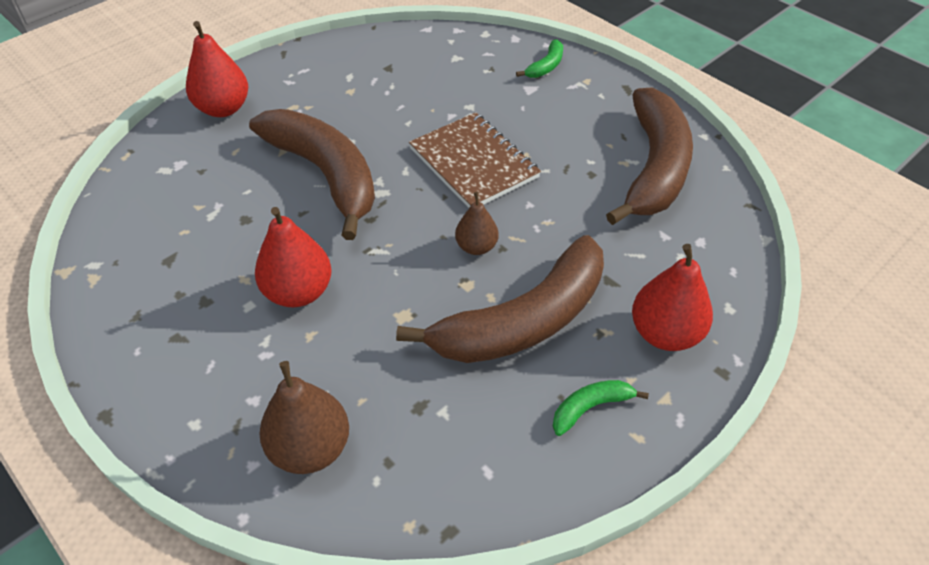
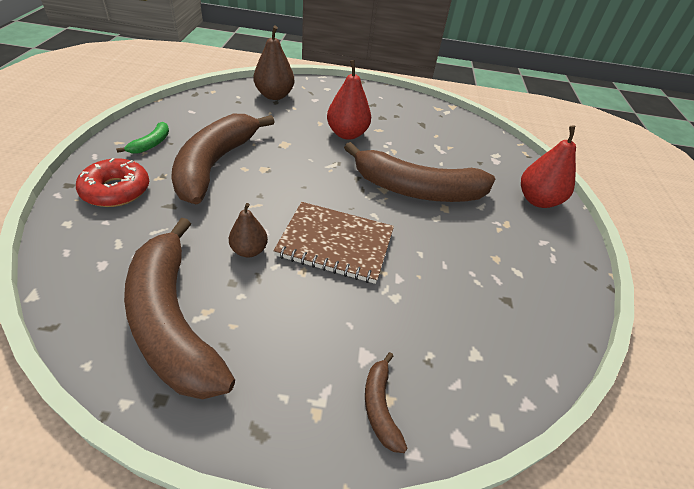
camera: 135 degrees right, 5 degrees down
(476, 247) = (277, 189): brown pear -> brown pear (249, 250)
(546, 66) = (380, 406): green banana -> brown banana
(665, 333) = (116, 190): red pear -> red donut

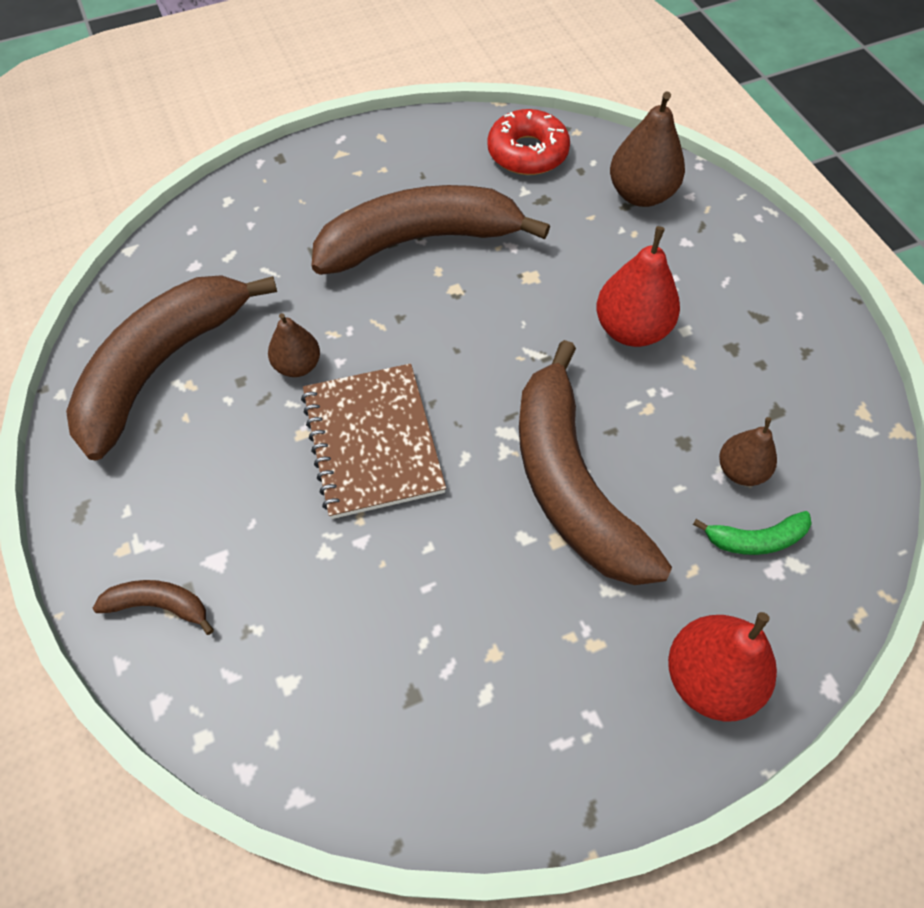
camera: 65 degrees right, 15 degrees up
(116, 190) = (301, 196): red donut -> red donut (527, 153)
(151, 144) = (404, 162): green banana -> green banana (755, 539)
(380, 406) = (159, 605): brown banana -> brown banana turned 45 degrees clockwise
(444, 145) = (740, 470): none -> brown pear

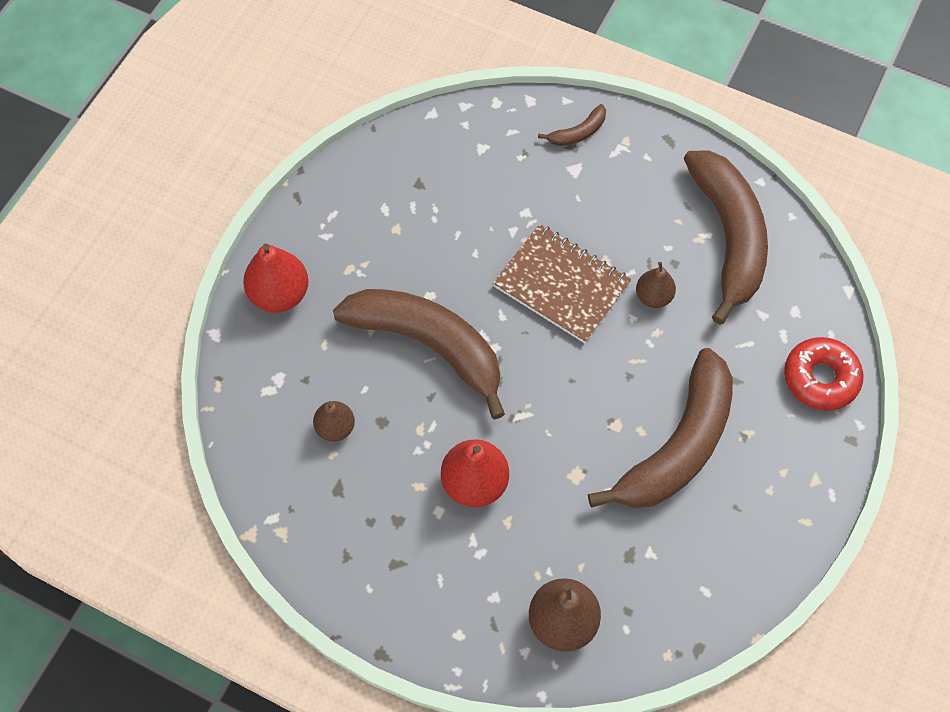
camera: 140 degrees right, 5 degrees up
(527, 153) = (683, 597): red donut -> red donut (820, 378)
(755, 539) = (300, 389): green banana -> none

